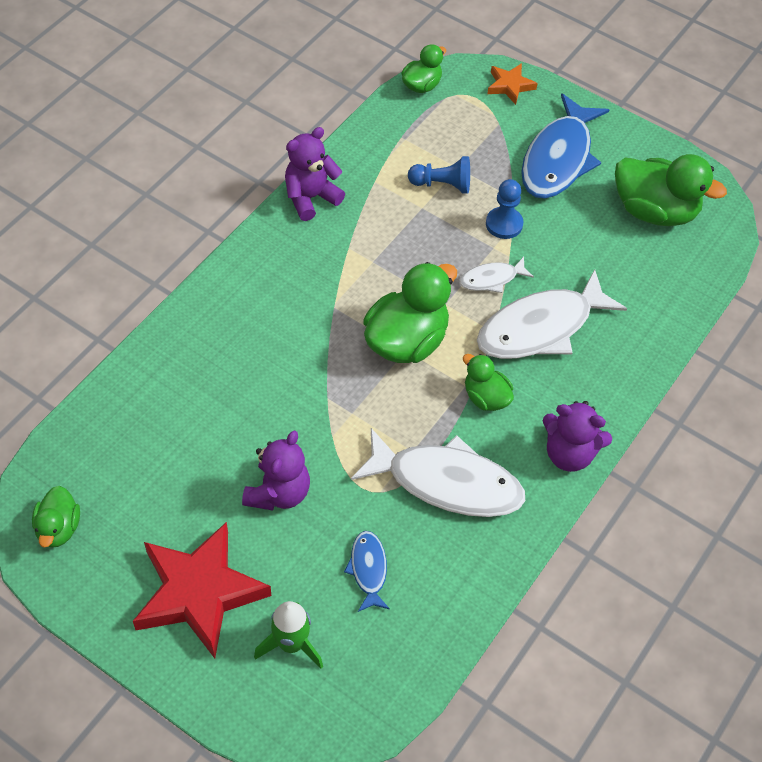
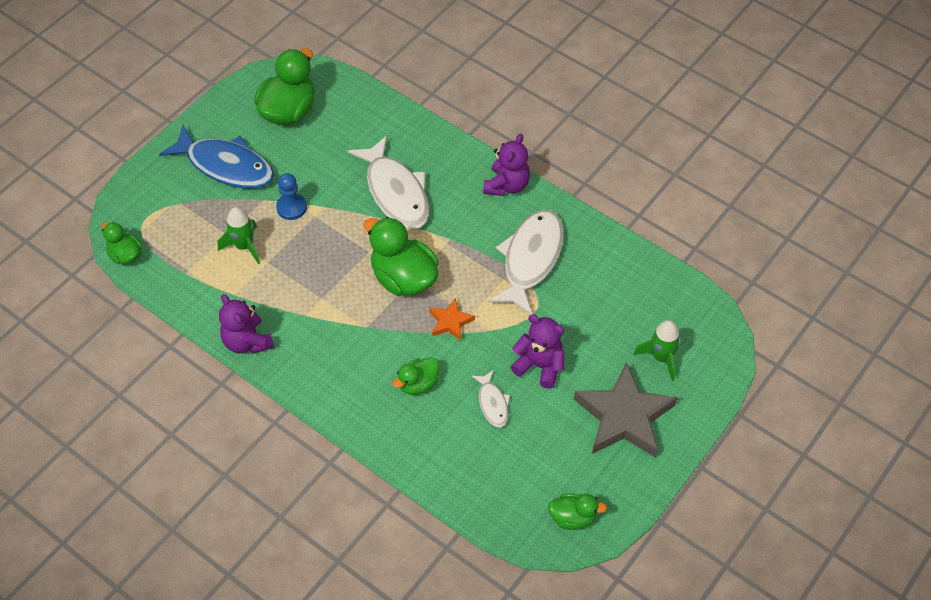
camera: 85 degrees left, 0 degrees up
(199, 593) = (624, 416): red star -> grey star
(368, 569) = (602, 310): blue fish -> none
(442, 184) = (244, 246): blue pawn -> green rocket
(486, 397) = (458, 231): green duck -> green duck (418, 384)
(491, 279) = (347, 219): white fish -> white fish (492, 403)
(510, 86) = (137, 192): orange star -> orange star (450, 322)

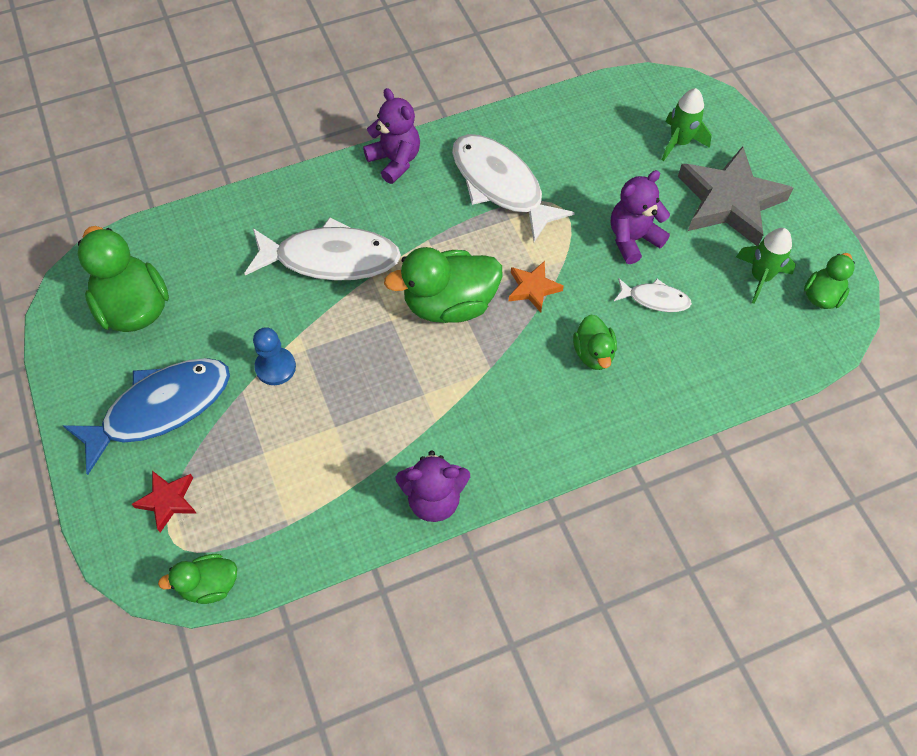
camera: 60 degrees left, 5 degrees up
(167, 204) = (168, 501): none -> red star
(244, 246) = (295, 441): green rocket -> green rocket (760, 277)

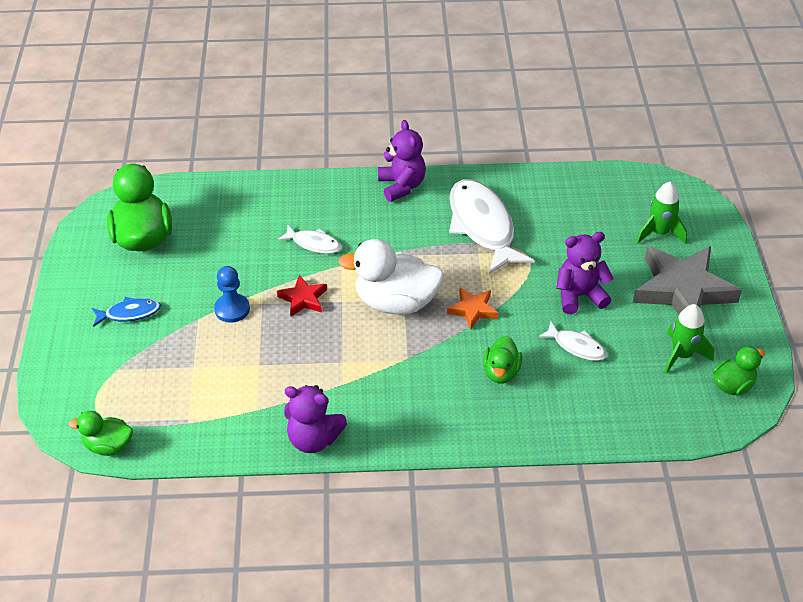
camera: 20 degrees right, 15 degrees down
(160, 409) = (129, 313): blue fish -> blue fish, size x0.48
(168, 501) = (104, 378): red star -> red star (303, 299)
(330, 259) = (313, 244): white fish -> white fish, size x0.48
(449, 304) = (396, 302): green duck -> white duck

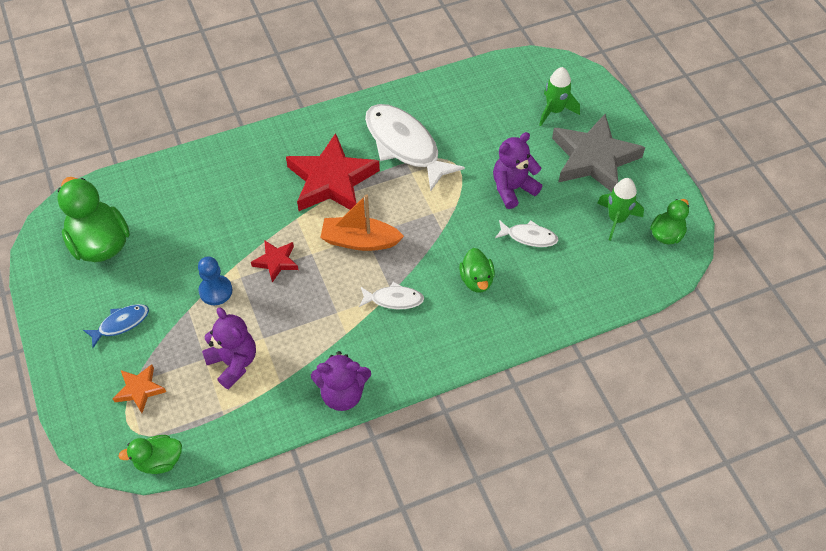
camera: 20 degrees left, 10 degrees up
(313, 244) = (262, 204): white fish -> white fish (394, 299)
(393, 239) = (332, 180): none -> red star
(396, 302) = (360, 241): white duck -> orange boat
(401, 186) = (318, 126): purple teddy bear -> purple teddy bear (233, 363)
(473, 310) = (429, 228): orange star -> orange star (139, 389)

